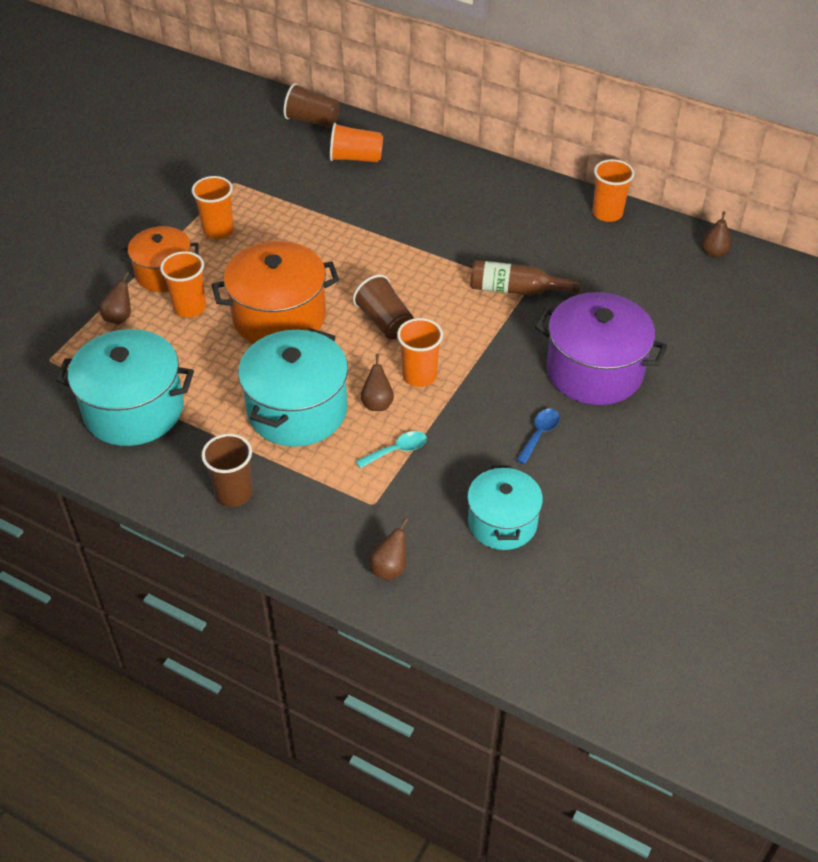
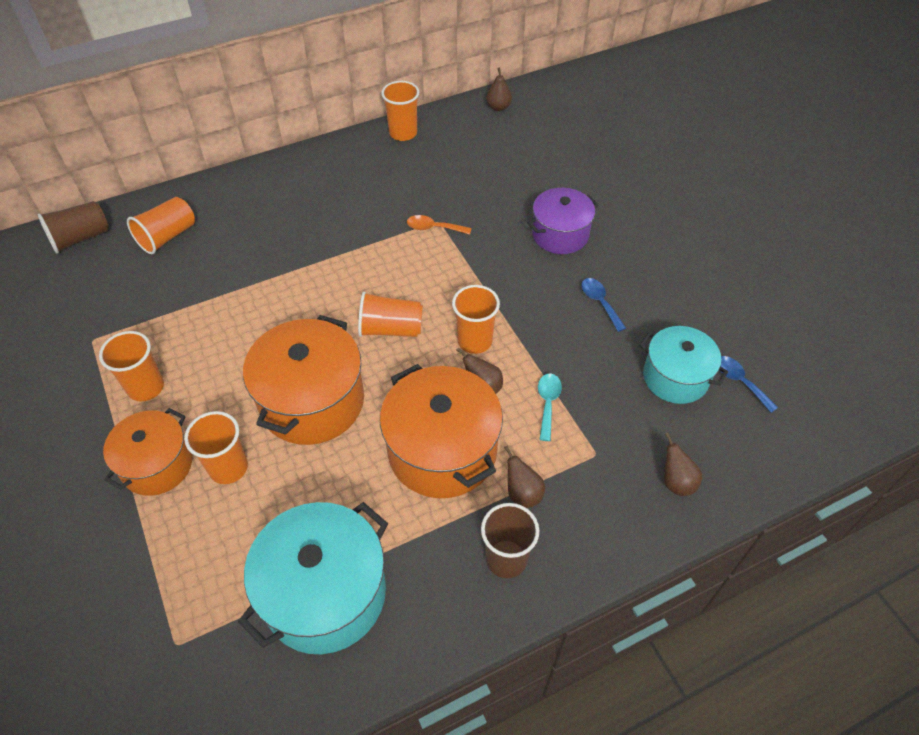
camera: 55 degrees left, 5 degrees up
(119, 317) = (179, 539): brown pear -> brown pear (522, 493)
(297, 410) = (442, 451): turquoise pot -> orange pot
(385, 321) = (391, 329): brown cup -> orange cup
(516, 290) = (433, 228): brown bottle -> orange spoon
(540, 571) = (740, 382): none -> blue spoon
(594, 371) = (560, 234): purple pot -> purple pot, size x0.64

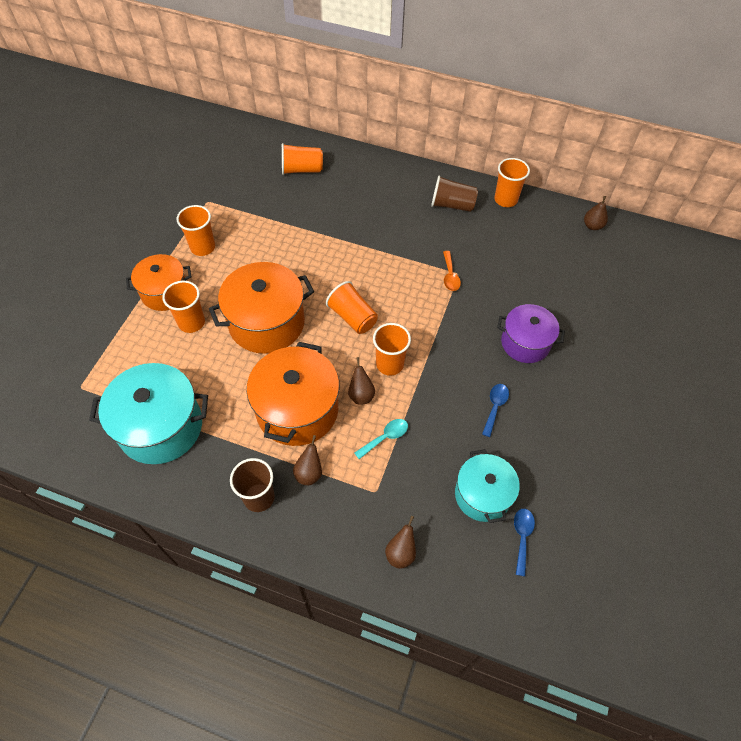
camera: 45 degrees right, 5 degrees up
(81, 238) = (261, 139): brown cup -> brown cup (452, 205)
(433, 228) = (450, 276): orange spoon -> orange spoon turned 150 degrees counterclockwise

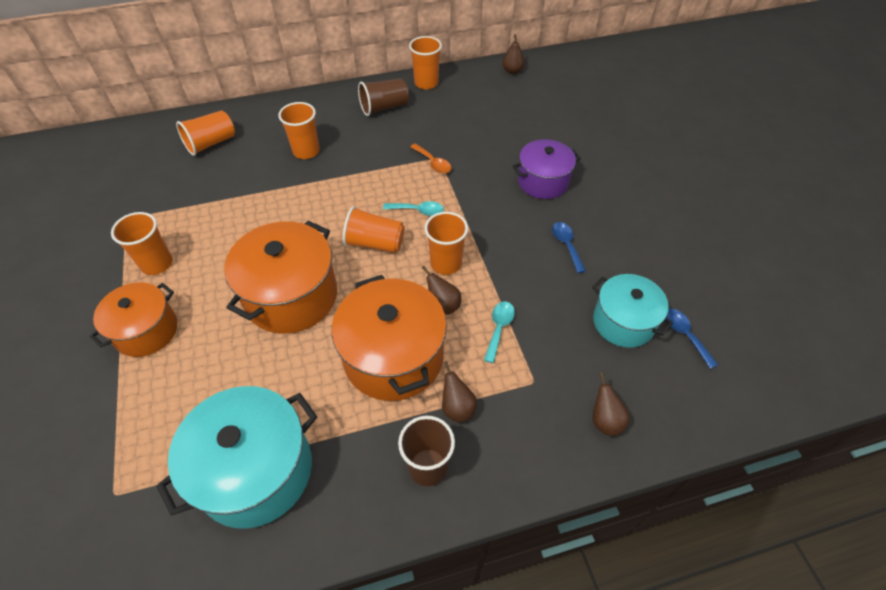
camera: 35 degrees left, 5 degrees down
(191, 322) = (204, 343): orange cup -> orange cup (306, 151)
(404, 309) = (418, 211): none -> turquoise spoon

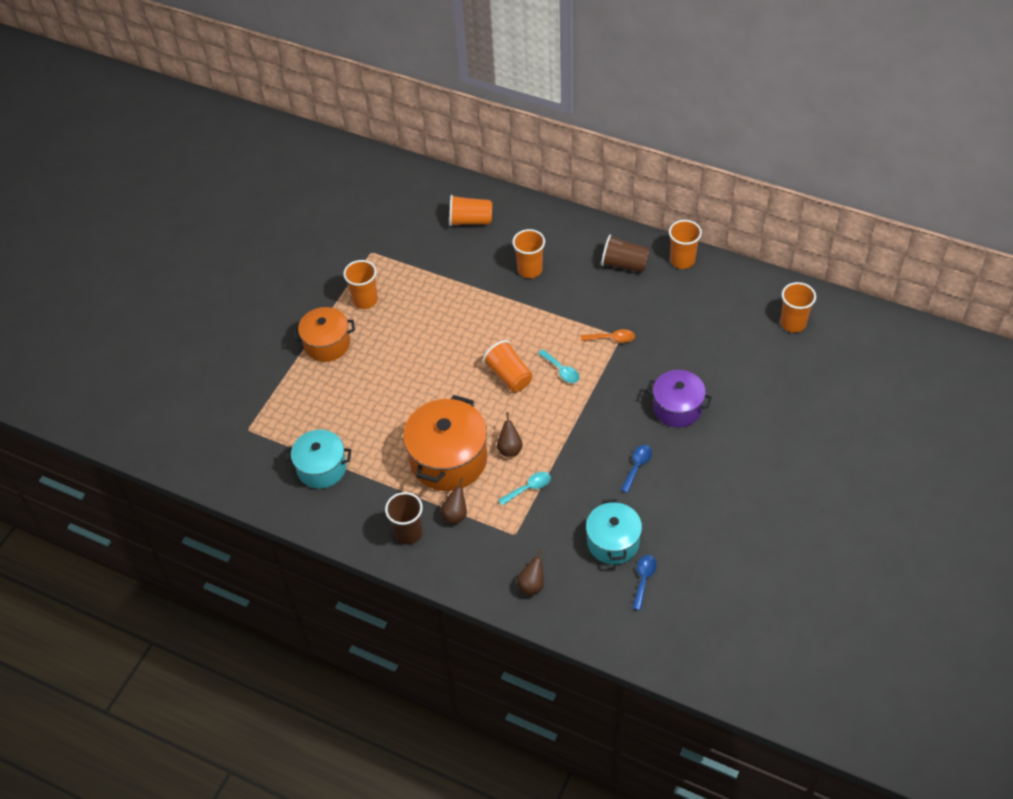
camera: 45 degrees right, 0 degrees up
(256, 471) = (322, 468): turquoise pot -> turquoise pot, size x0.64
(291, 296) = (424, 377): orange pot -> none
(433, 163) = (611, 339): orange spoon -> orange spoon turned 90 degrees counterclockwise
(446, 263) = (540, 422): orange cup -> orange cup (793, 323)
(512, 71) = (770, 292): brown pear -> none

